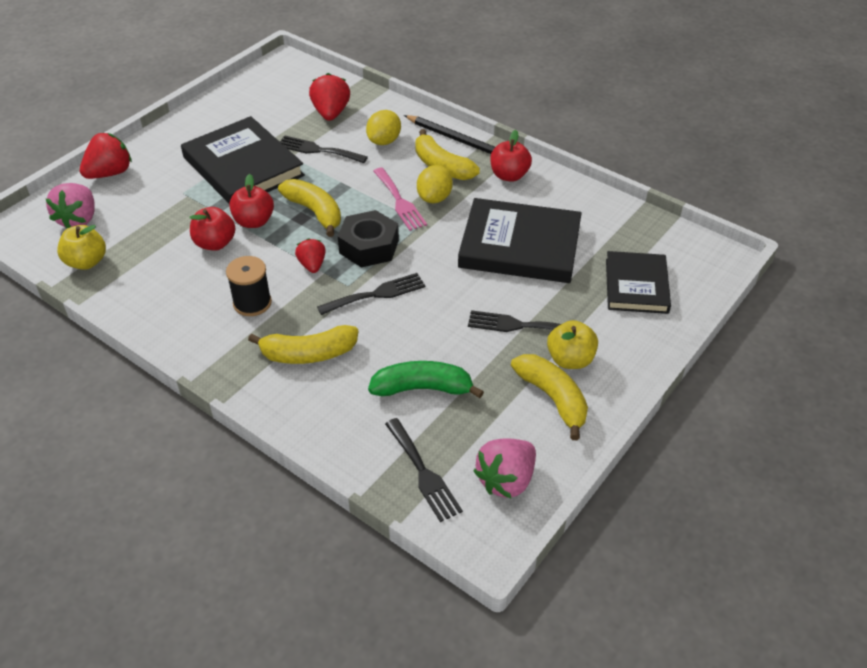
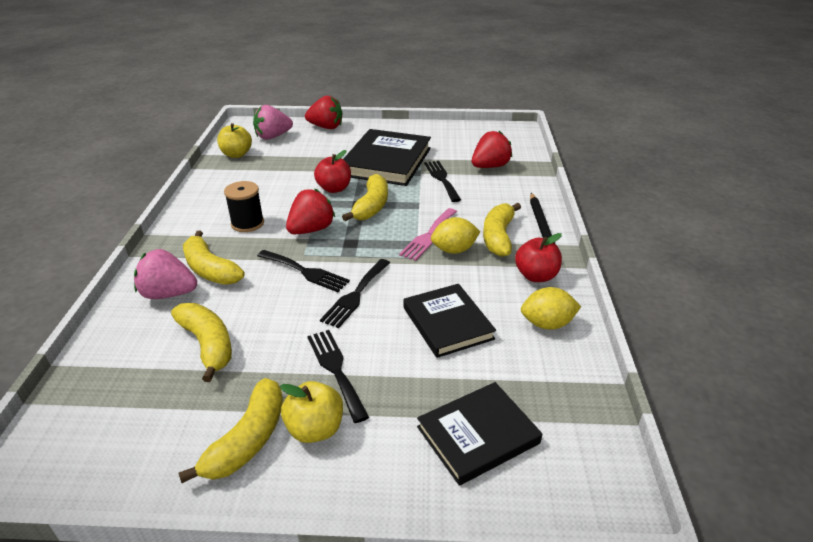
camera: 55 degrees right, 10 degrees down
(215, 243) = (296, 185): red apple -> none
(312, 265) = (311, 230): red strawberry -> red strawberry, size x1.60
(369, 246) = (358, 245): black nut -> none
(384, 141) = (491, 199): yellow lemon -> yellow lemon (547, 324)
(423, 388) = (208, 345): green banana -> yellow banana
(423, 473) = (99, 391): black fork -> black fork (355, 295)
(506, 480) = (111, 453): pink strawberry -> pink strawberry (168, 294)
(520, 246) = (447, 323): black book -> black book, size x0.64

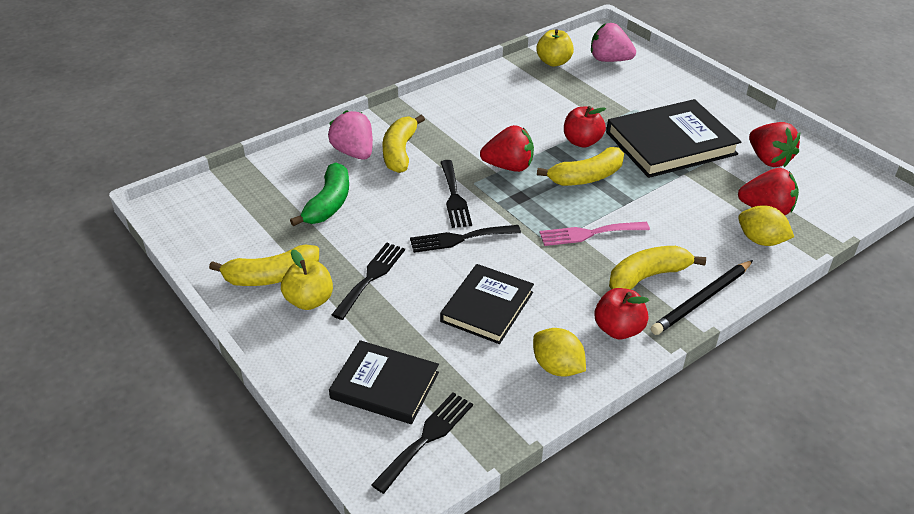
camera: 50 degrees right, 5 degrees up
(208, 345) = (328, 204): yellow banana -> green banana
(247, 223) = (473, 131): black spool -> none
(326, 127) = (672, 75): red strawberry -> red strawberry (768, 159)
(441, 179) = (693, 192): black fork -> black fork (426, 438)
(454, 250) = (589, 259): yellow lemon -> yellow lemon (760, 240)

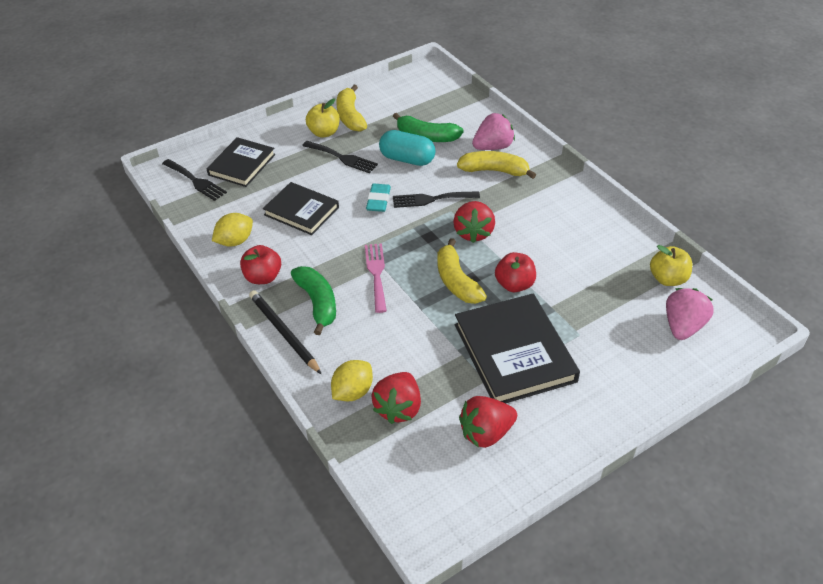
camera: 95 degrees right, 5 degrees up
(376, 218) = (407, 159): none -> turquoise capsule
(460, 239) = (378, 200): black fork -> turquoise eraser
(647, 276) = (317, 303): yellow banana -> green banana

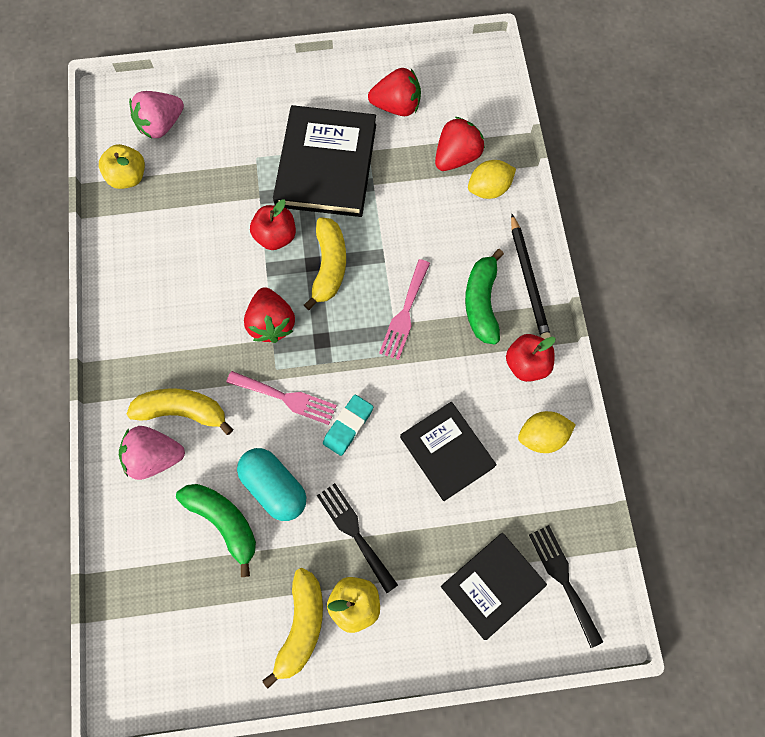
camera: 155 degrees left, 25 degrees up
(431, 199) = (286, 398): black fork -> pink fork
(473, 232) = (271, 323): red strawberry -> red strawberry turned 135 degrees clockwise
(494, 171) = (183, 411): yellow banana -> yellow banana turned 150 degrees clockwise

